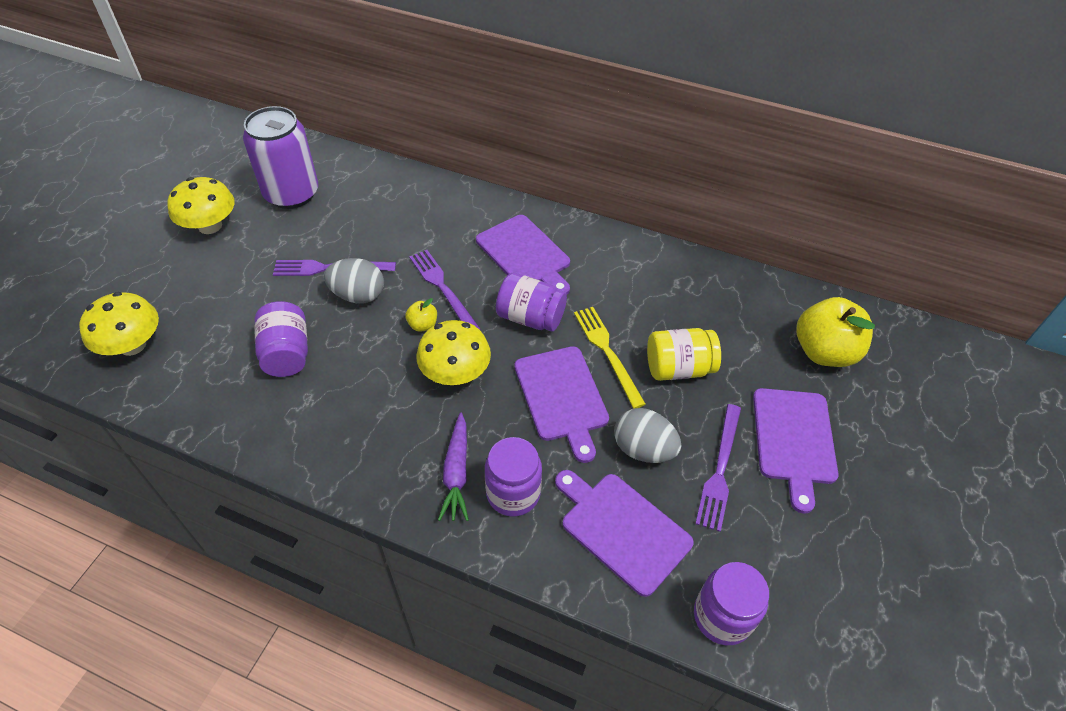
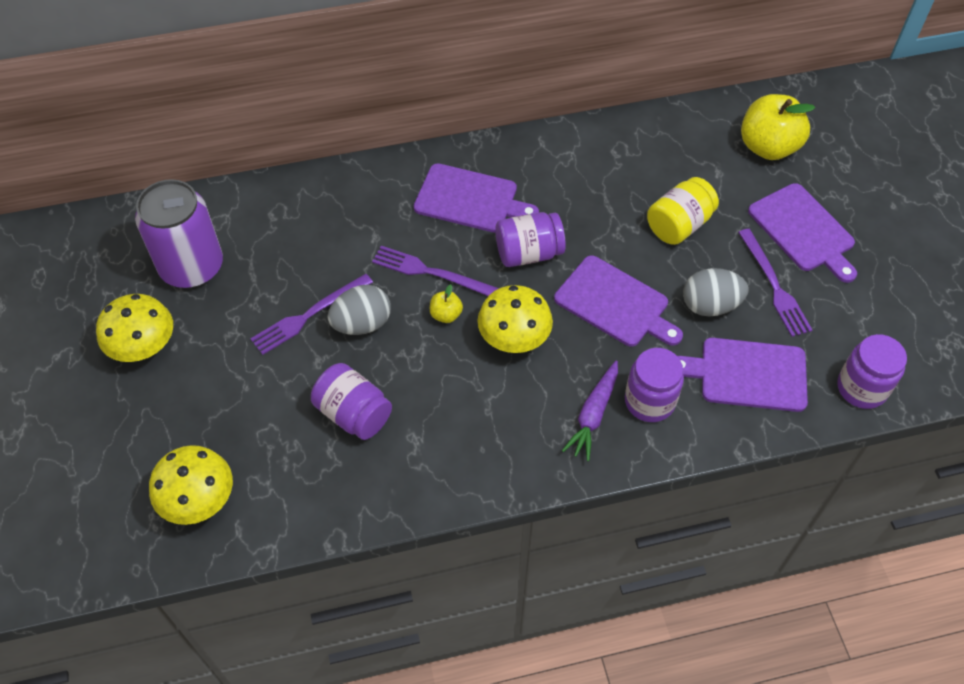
camera: 35 degrees left, 5 degrees up
(456, 472) = (593, 414): purple carrot -> purple carrot turned 60 degrees clockwise
(607, 352) = (615, 245): yellow fork -> none

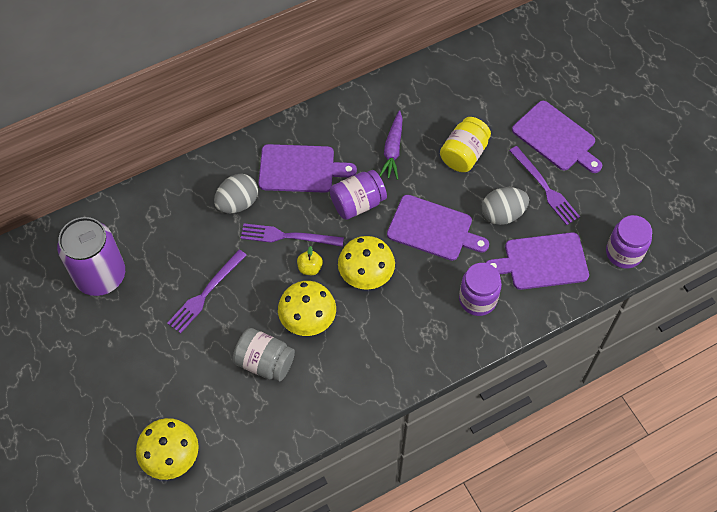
camera: 15 degrees left, 5 degrees up
(143, 346) = (86, 349): yellow mushroom -> yellow mushroom (308, 319)
(353, 414) = (265, 362): purple jar -> grey jar
(362, 324) = (248, 290): grey egg -> grey egg (238, 203)
(593, 414) = (440, 319): purple carrot -> purple carrot (393, 149)
(768, 147) = (514, 74): yellow apple -> none

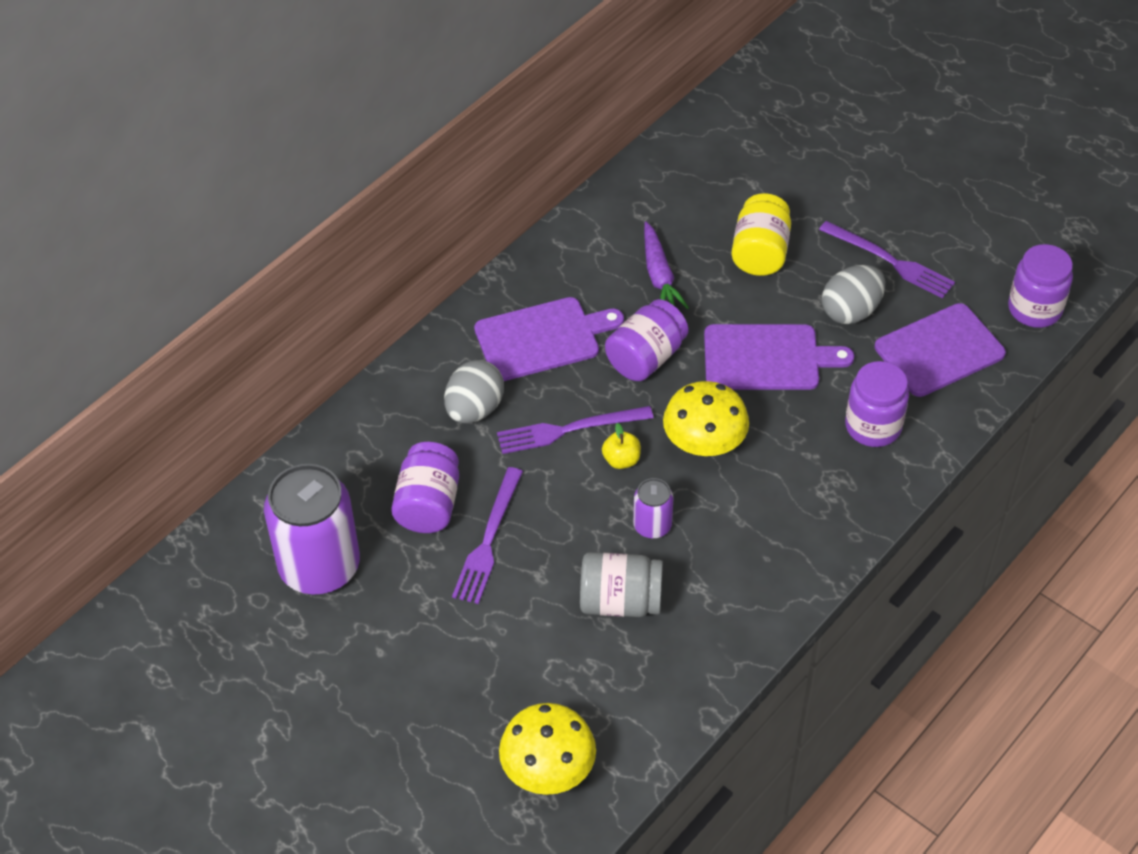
camera: 20 degrees left, 10 degrees down
(181, 257) = (428, 505): none -> purple jar
(308, 319) = (652, 526): yellow mushroom -> purple can
(556, 138) = (873, 197): purple cutting board -> none

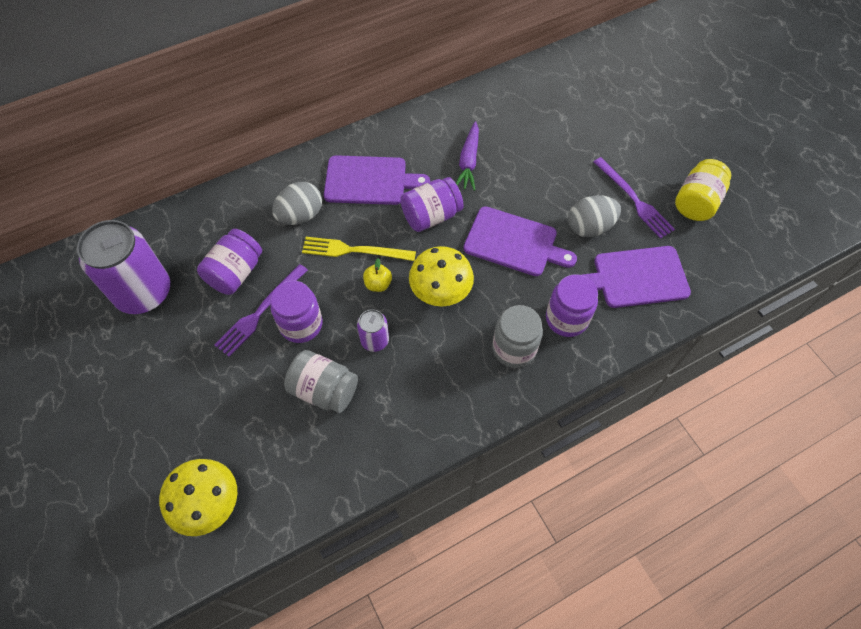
camera: 20 degrees right, 10 degrees up
(569, 430) = (354, 250): purple fork -> yellow fork
(760, 253) = (545, 166): yellow jar -> yellow jar (696, 202)
(826, 480) = (514, 348): none -> grey jar
(1034, 309) = (726, 268): purple jar -> purple jar (301, 324)

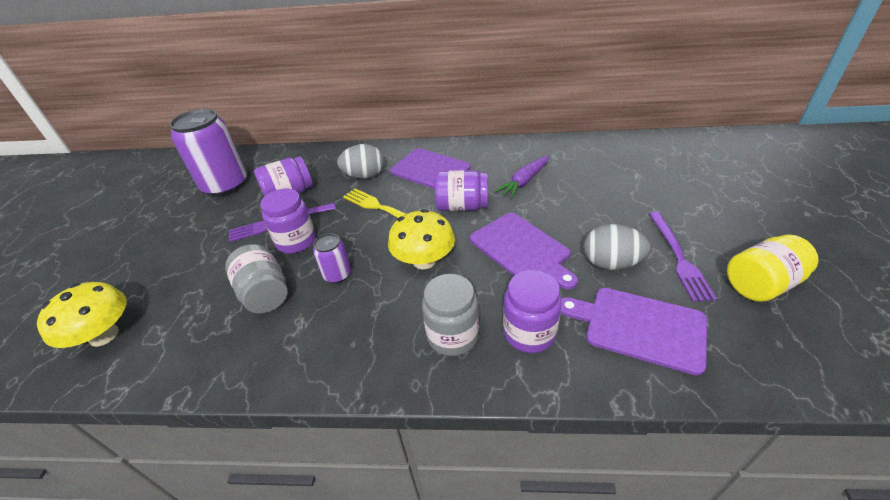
camera: 35 degrees right, 20 degrees down
(378, 284) = (378, 236): yellow apple -> none

